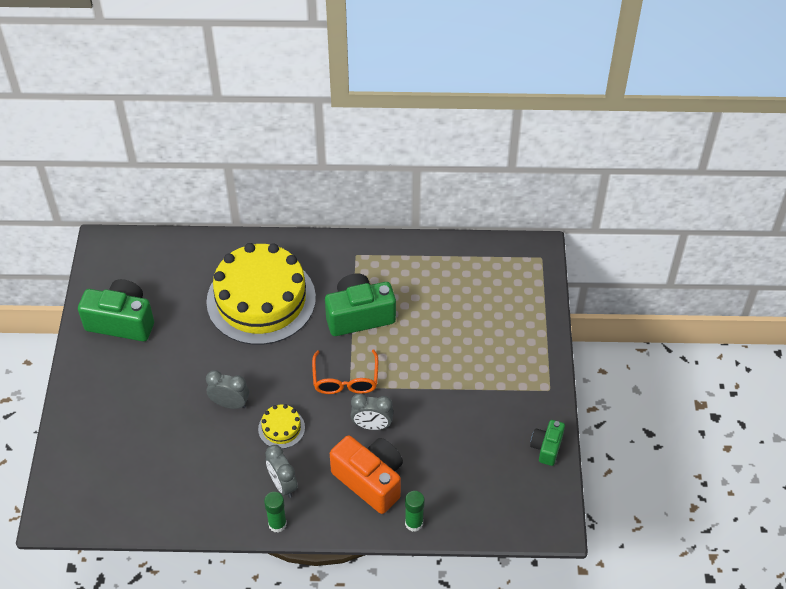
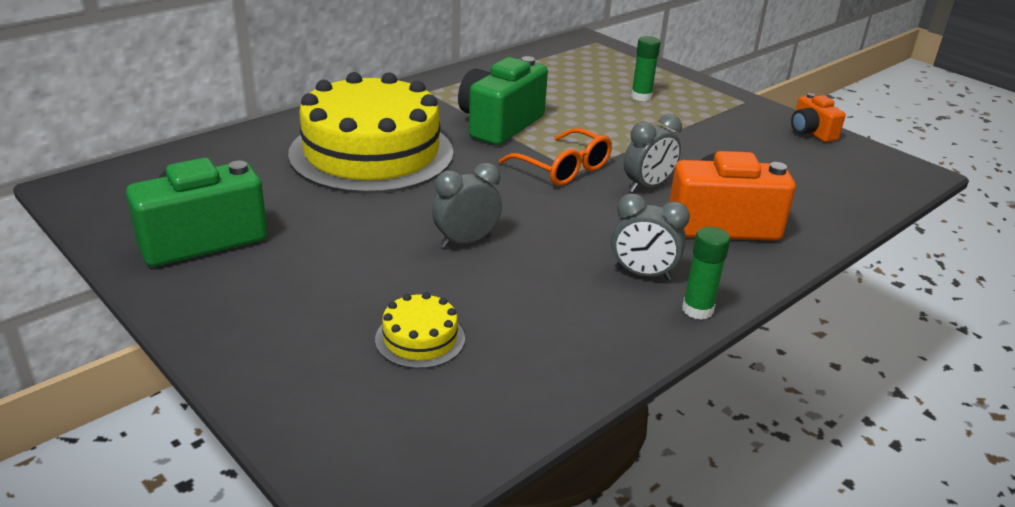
camera: 45 degrees left, 20 degrees down
(281, 428) = (560, 232): yellow cake -> yellow cake (420, 339)
(414, 523) = (817, 231): green glue stick -> green glue stick (641, 97)
(546, 447) = (811, 132): green camera -> orange camera

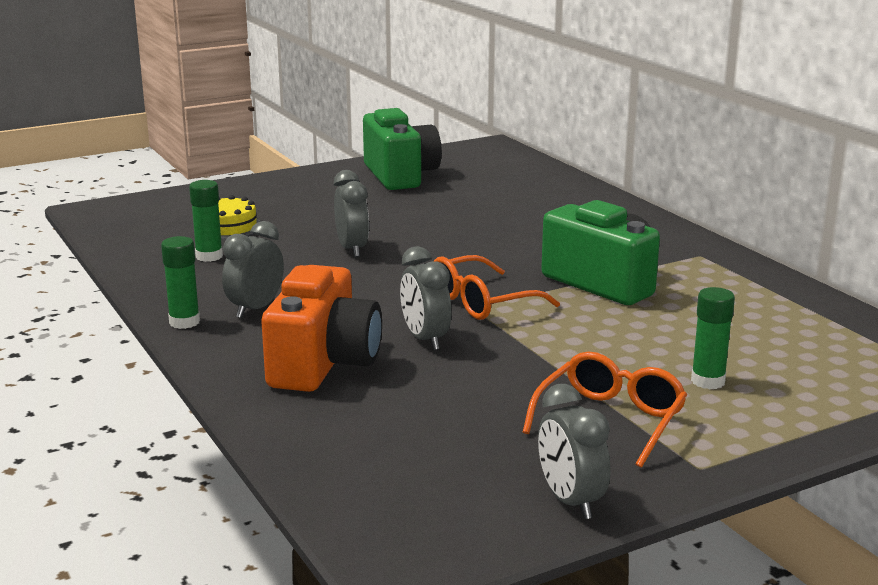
camera: 105 degrees right, 10 degrees down
(371, 153) = (536, 225): yellow cake -> none
(523, 333) = (209, 256): none -> green glue stick
(713, 123) = (610, 420): none -> orange glasses
(811, 132) = (570, 501): orange camera -> grey clock

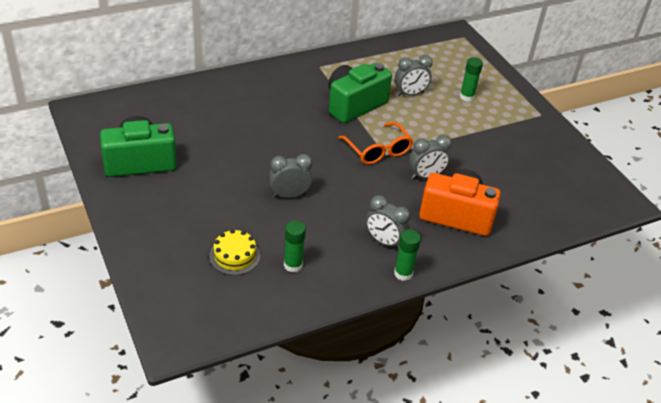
camera: 90 degrees left, 20 degrees up
(570, 501) = (572, 152): grey clock -> grey clock (410, 94)
(610, 420) = (505, 130): orange glasses -> none

